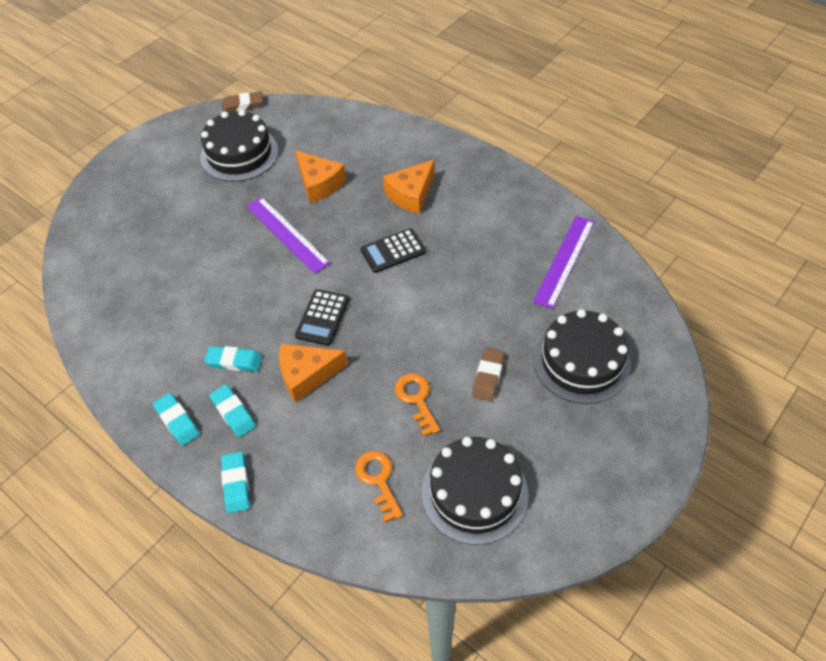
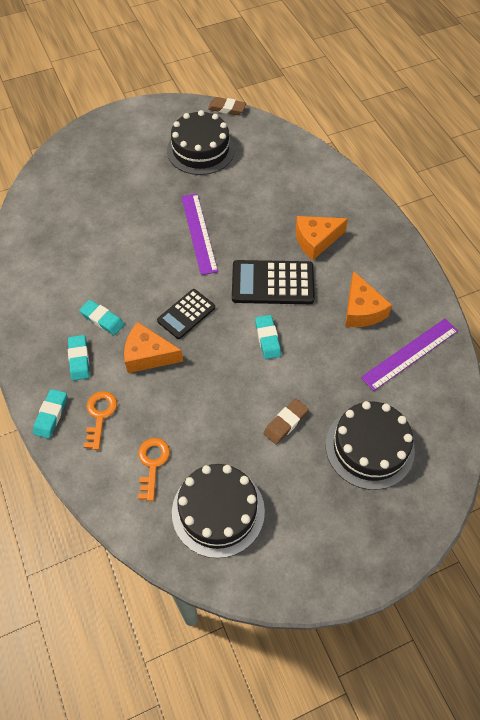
camera: 25 degrees right, 5 degrees up
(177, 421) = (37, 347): turquoise eraser -> turquoise eraser (267, 339)
(319, 184) = (248, 200): orange cheese -> orange cheese (361, 310)
(393, 251) = (272, 283): black calculator -> black calculator, size x1.57
(416, 399) = (218, 414): orange key -> orange key (100, 415)

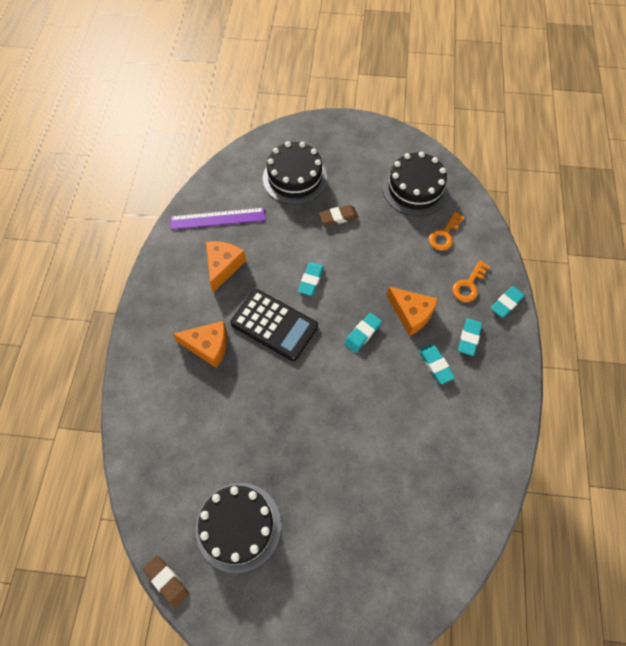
camera: 150 degrees left, 5 degrees up
(186, 314) = (362, 334): black calculator -> turquoise eraser
(199, 233) = (305, 412): purple ruler -> none

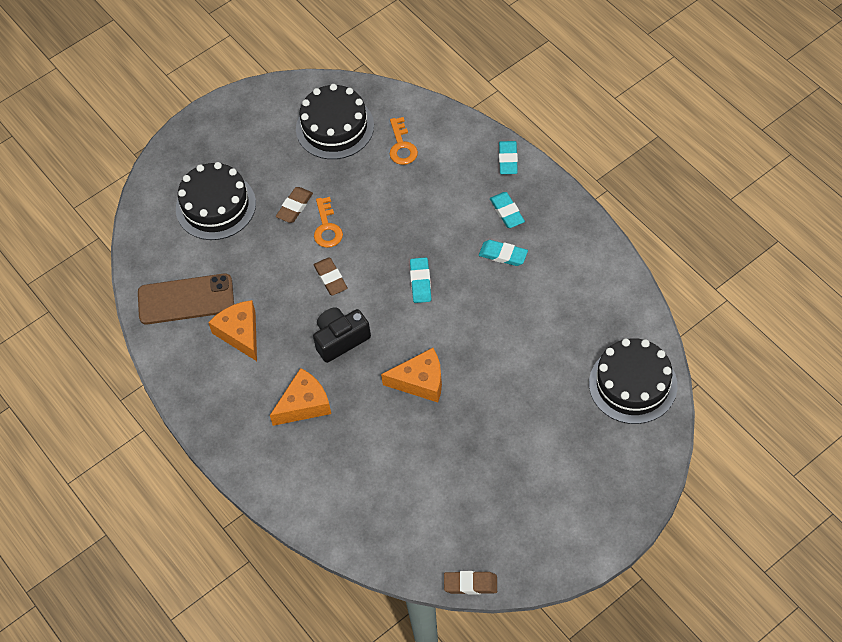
camera: 40 degrees left, 5 degrees down
(217, 218) = (186, 299): purple ruler -> brown phone
(238, 526) = (481, 501): black cake -> black cake (633, 384)
(274, 325) = (340, 339): black calculator -> black camera
(311, 280) = (330, 278): turquoise eraser -> brown eraser
(411, 314) = (442, 233): orange cheese -> orange cheese (420, 381)
(469, 285) = (464, 171): orange key -> orange key (327, 228)

